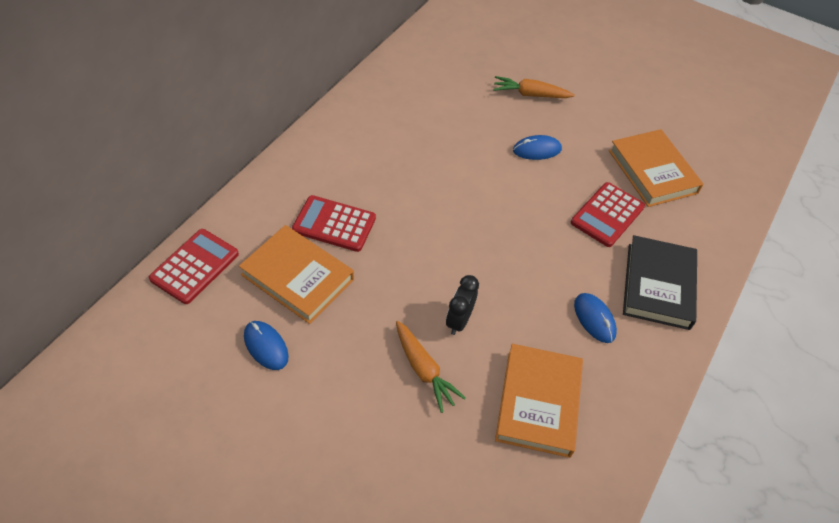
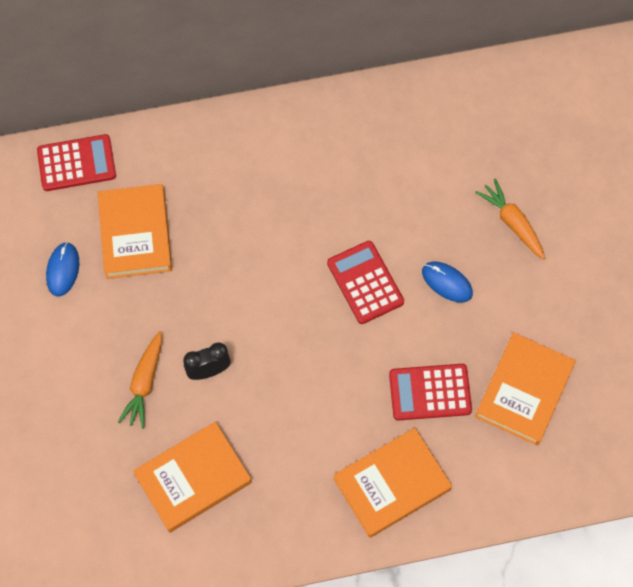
camera: 50 degrees right, 15 degrees up
(334, 224) = (206, 211): red calculator -> red calculator (365, 282)
(594, 319) = (308, 461): blue mouse -> none
(658, 285) = (392, 484): black book -> orange book

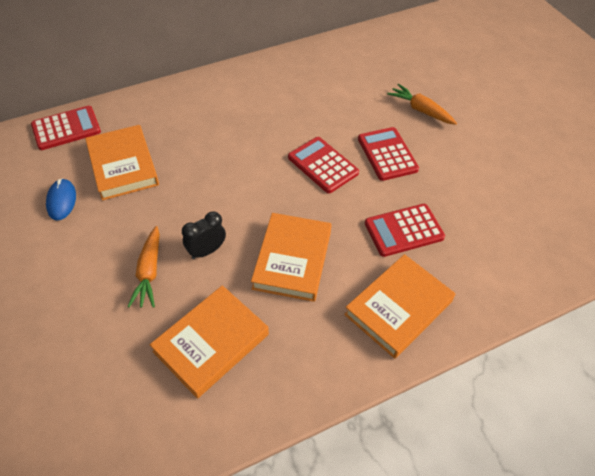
camera: 15 degrees left, 15 degrees down
(447, 282) = (387, 154): blue mouse -> red calculator
(524, 391) = (479, 214): orange book -> orange book (292, 259)

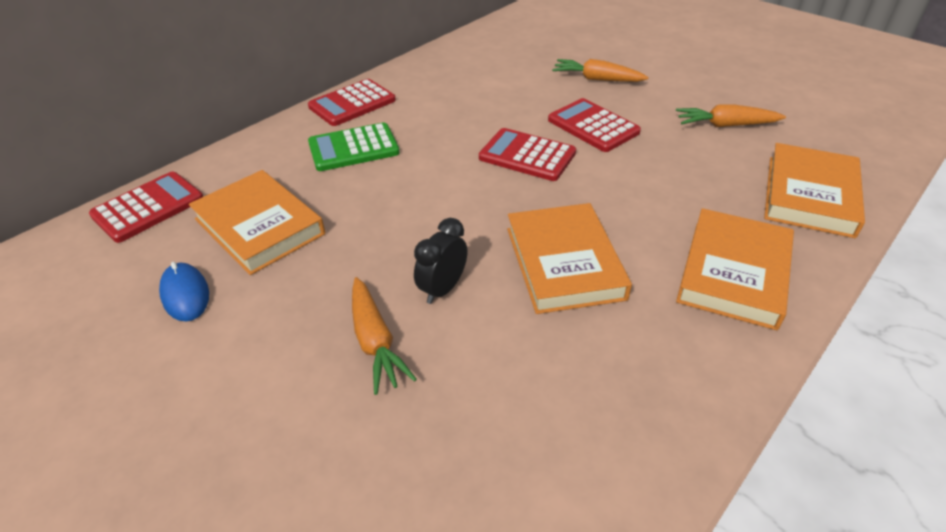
camera: 20 degrees left, 10 degrees down
(210, 120) = (353, 148): none -> green calculator
(211, 343) = (526, 401): orange book -> orange book (809, 195)
(404, 230) = (672, 192): red calculator -> red calculator (352, 103)
(489, 185) = (725, 125): none -> orange carrot

